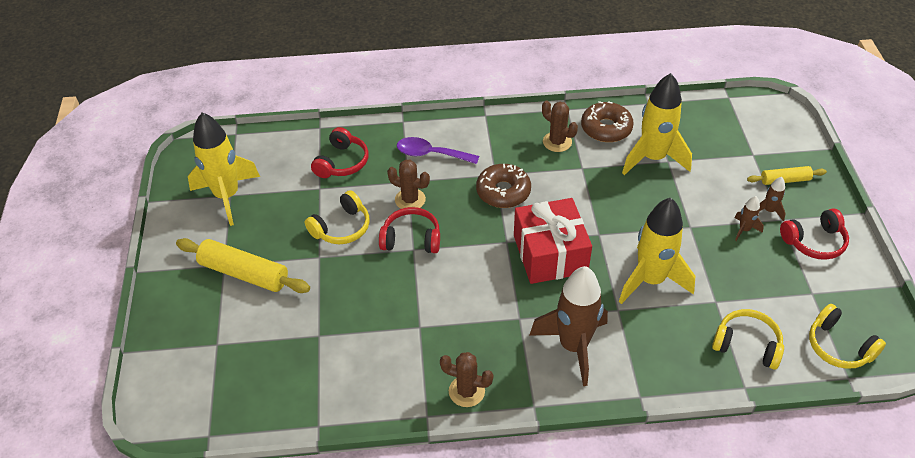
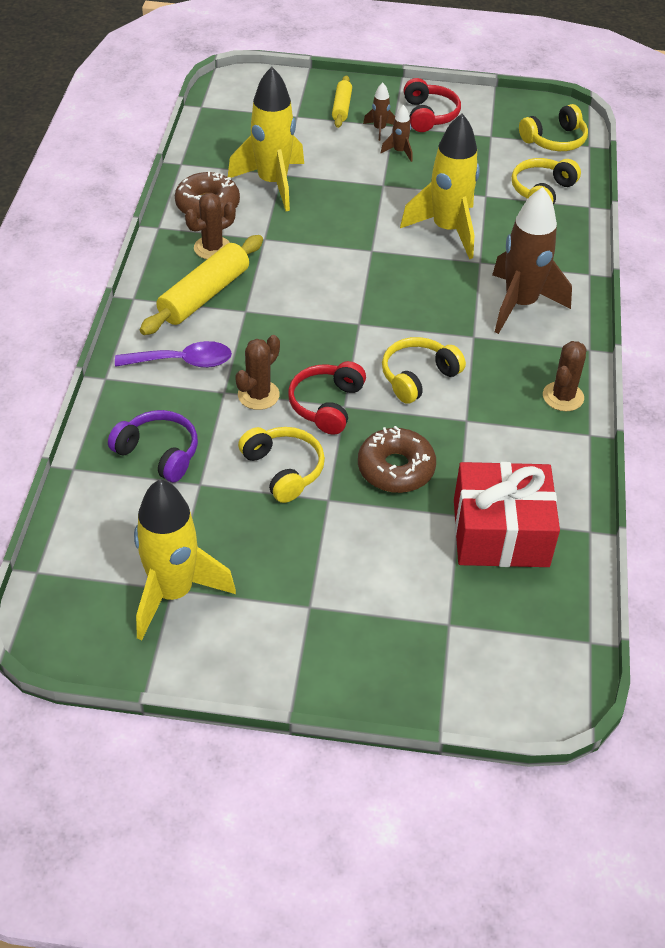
camera: 80 degrees left, 0 degrees up
(244, 273) = (332, 584): yellow rolling pin -> yellow rolling pin (204, 295)
(342, 162) = (159, 453): red headphones -> purple headphones
(431, 154) = (183, 361): purple spoon -> purple spoon turned 120 degrees counterclockwise
(458, 288) = (418, 377): none -> yellow headphones
(503, 192) = (277, 310): brown donut -> brown donut (396, 468)
(550, 254) = (388, 293): red gift -> red gift (500, 533)

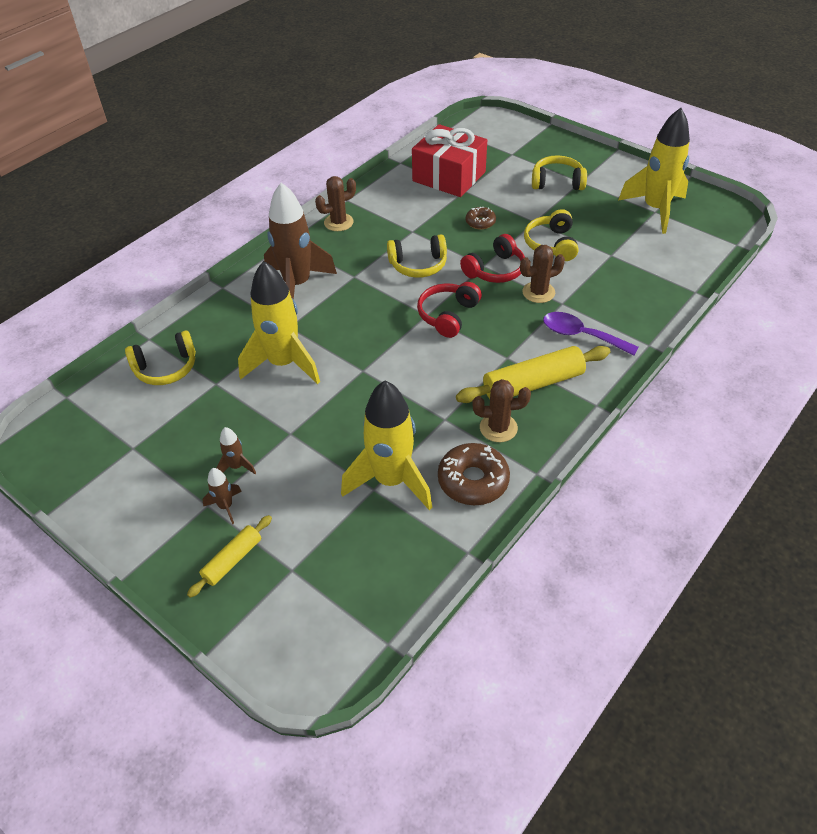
camera: 145 degrees left, 0 degrees up
(159, 453) = (630, 281): purple headphones -> none
(396, 468) = (480, 222): brown donut -> brown donut, size x0.57
(429, 115) = (157, 503): red headphones -> red headphones (448, 315)
(555, 140) = (85, 416): yellow headphones -> yellow headphones (557, 182)

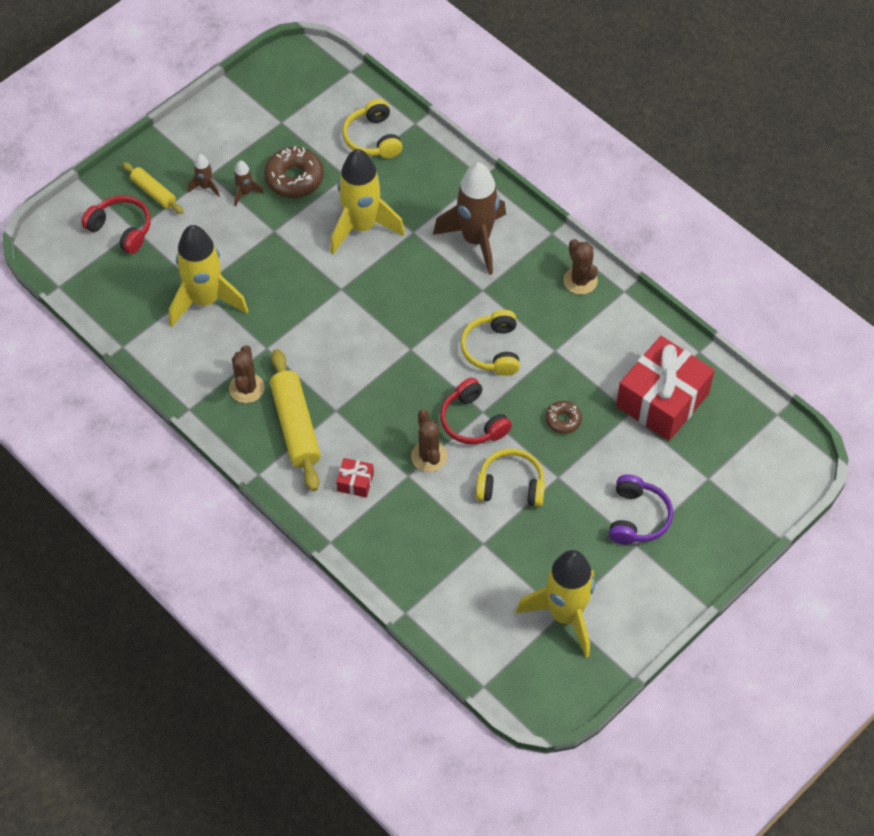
camera: 95 degrees right, 10 degrees up
(448, 315) = (406, 367): red headphones -> red headphones (121, 229)
(473, 480) = (192, 360): brown donut -> brown donut (294, 178)
(557, 182) = (637, 517): yellow headphones -> purple headphones
(581, 335) = (355, 482): purple spoon -> red gift

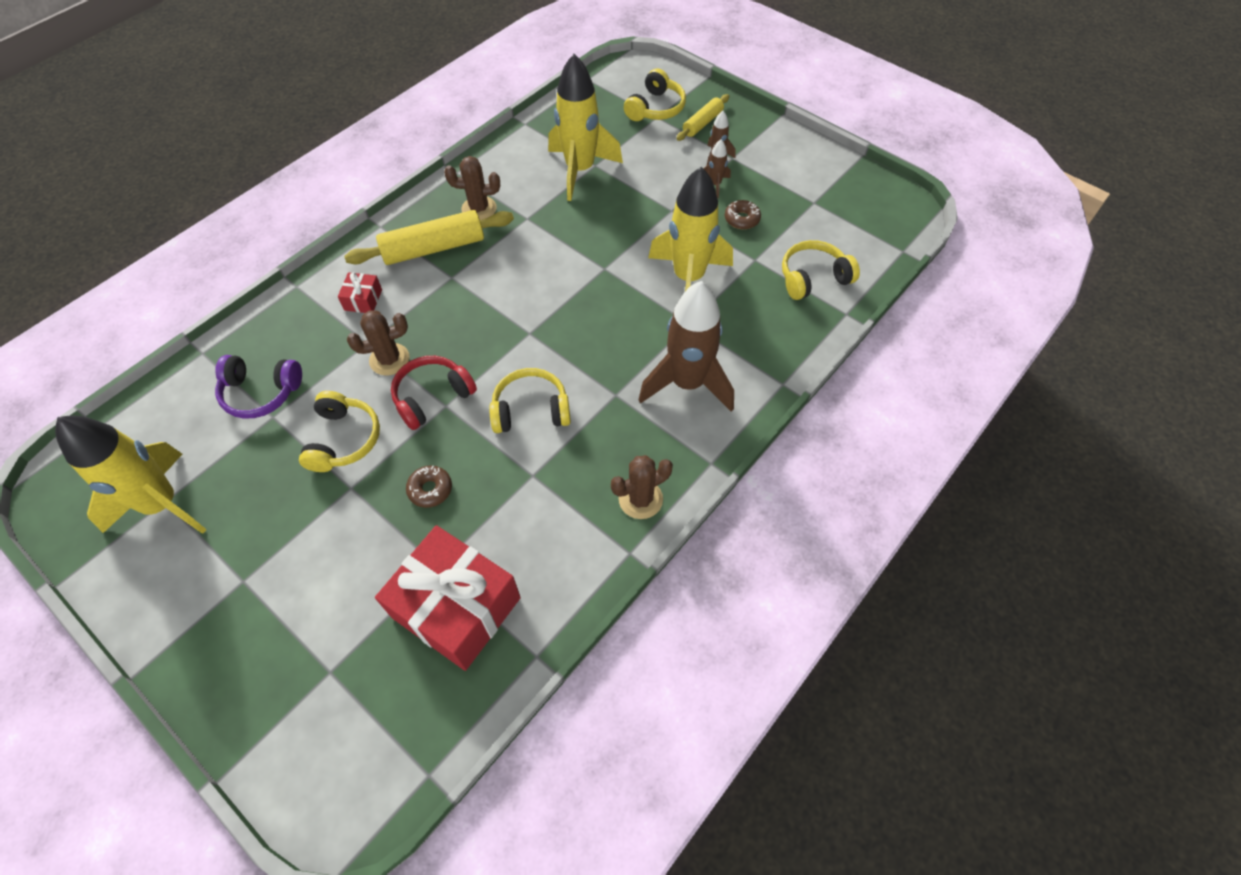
camera: 85 degrees right, 0 degrees up
(121, 229) = (655, 108): red headphones -> yellow headphones
(294, 178) = (741, 219): brown donut -> brown donut, size x0.57
(637, 517) = (281, 581): purple headphones -> purple headphones (261, 393)

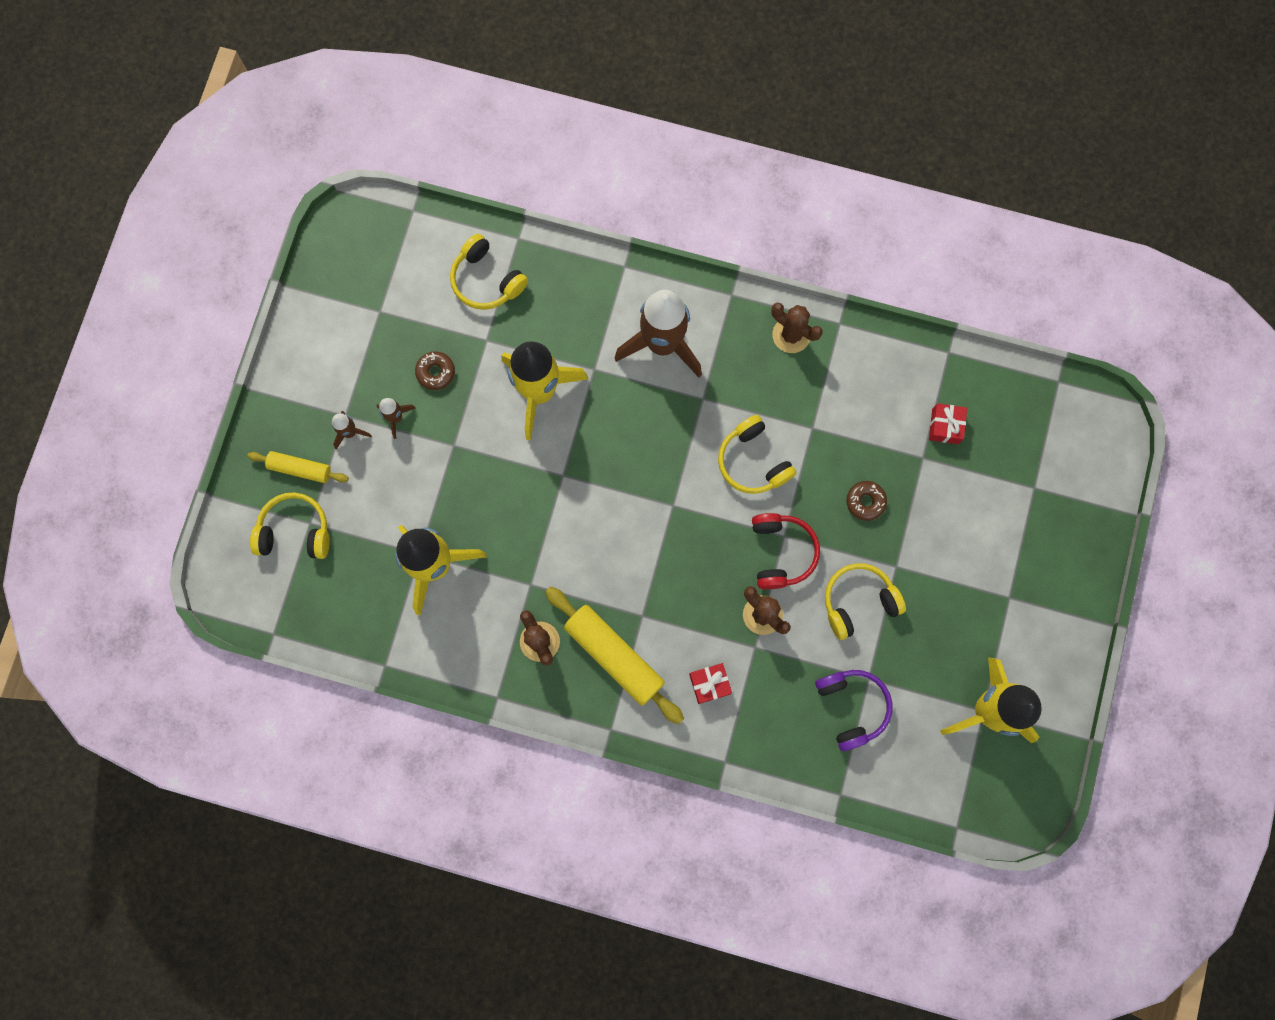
camera: 115 degrees left, 20 degrees up
(432, 397) = (781, 552): red headphones -> red headphones turned 120 degrees counterclockwise
(456, 607) = (945, 426): red gift -> red gift, size x0.42

